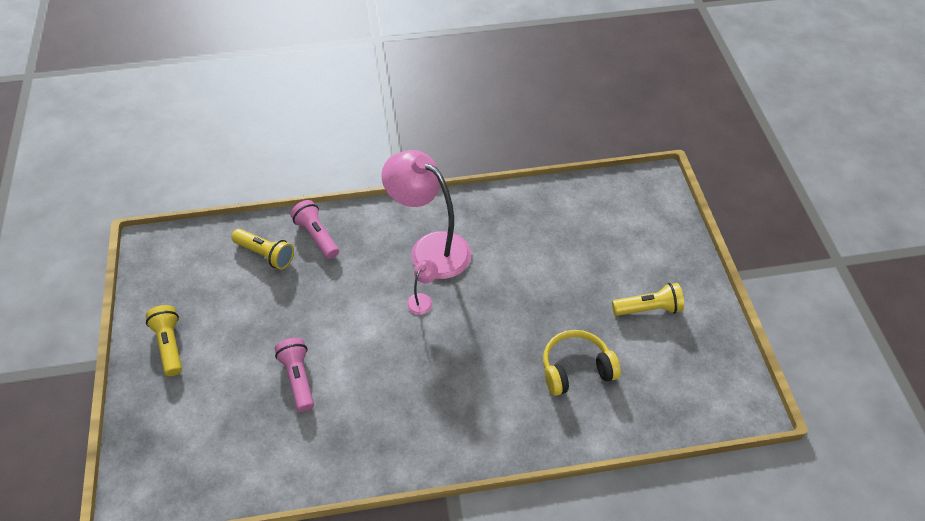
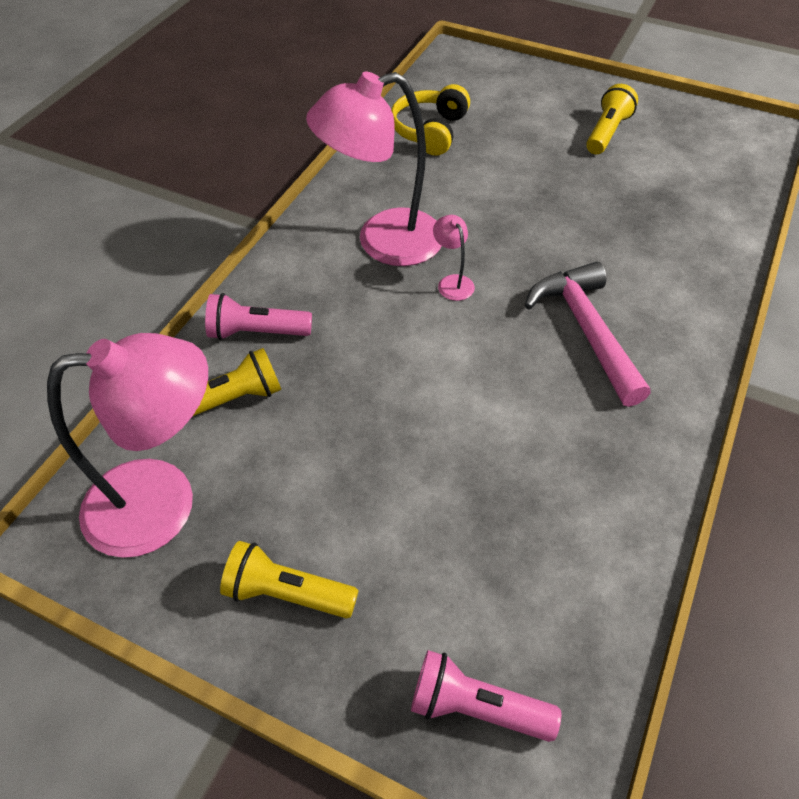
camera: 55 degrees left, 0 degrees up
(189, 268) = (163, 502): none -> pink lamp
(298, 378) = (475, 456): pink flashlight -> pink flashlight (476, 707)
(433, 386) = (586, 330): none -> pink hammer
(576, 369) = (644, 212): yellow headphones -> yellow headphones (430, 131)

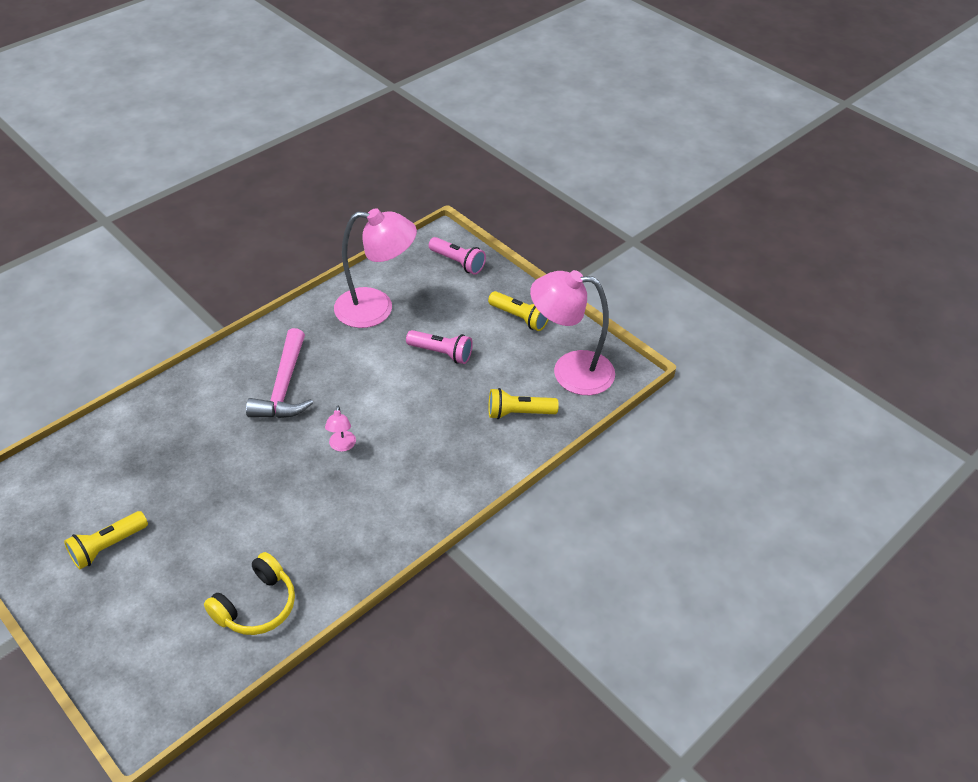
camera: 160 degrees left, 5 degrees down
(257, 332) = (489, 451): pink flashlight -> pink flashlight (441, 353)
(383, 242) = (369, 495): pink lamp -> pink lamp (376, 309)

